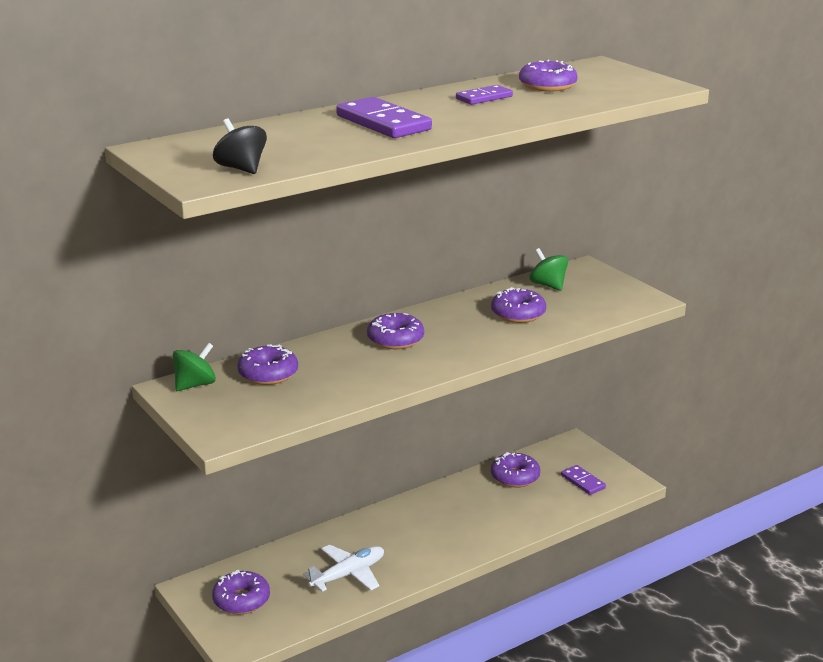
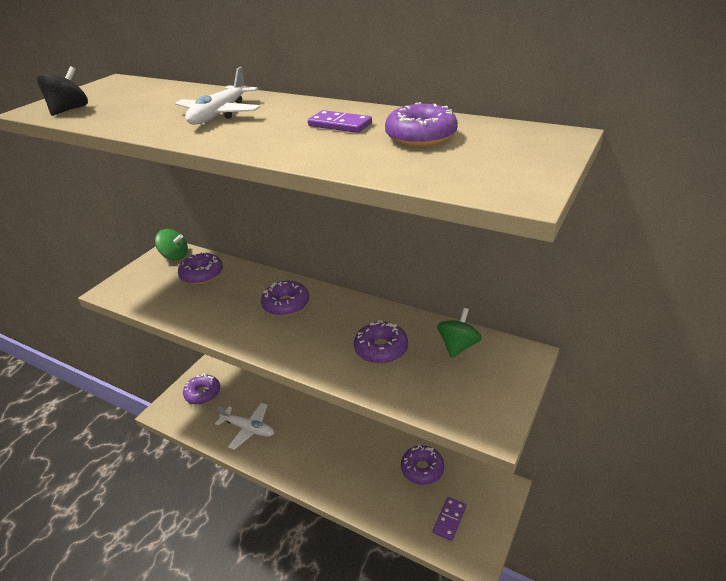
camera: 65 degrees right, 10 degrees up
(383, 123) = (219, 114): purple domino -> white plane

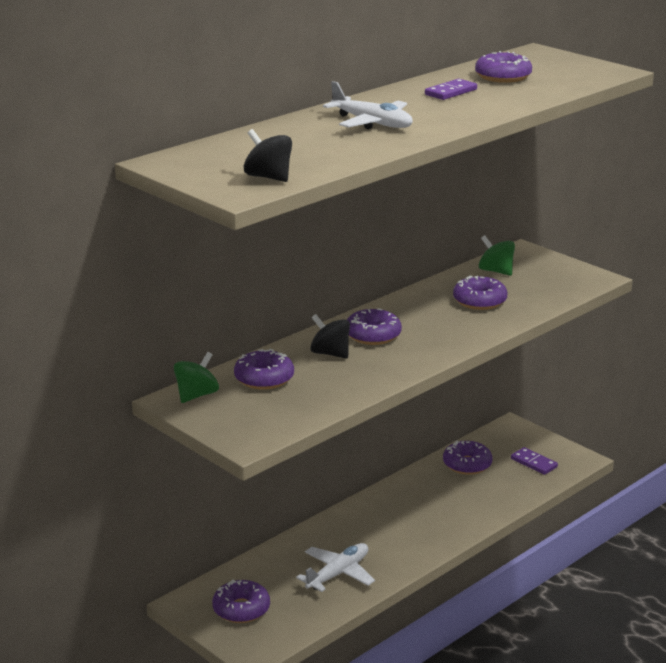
camera: 75 degrees left, 10 degrees down
(248, 292) = (330, 353): none -> black spinning top

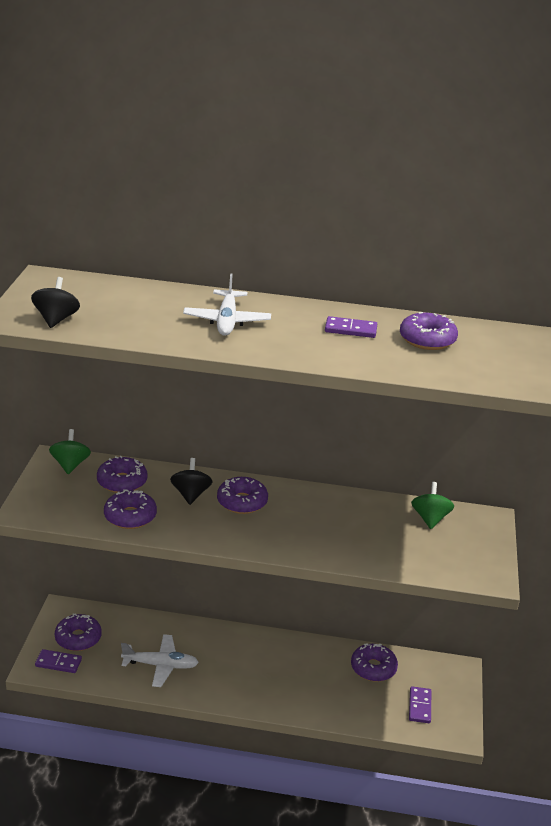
camera: 50 degrees right, 5 degrees up
(196, 395) = (70, 465): green spinning top -> green spinning top turned 90 degrees counterclockwise
(263, 635) = (58, 663): none -> purple domino
(479, 301) = (363, 530): purple donut -> purple donut (130, 516)

